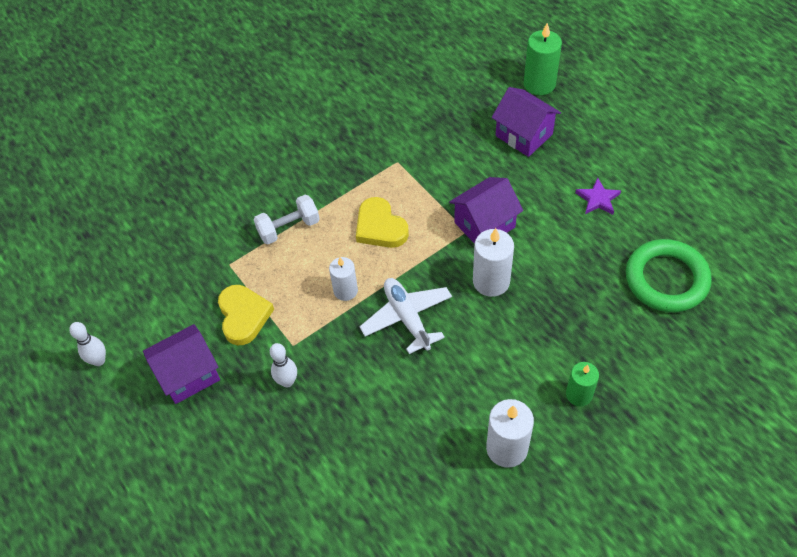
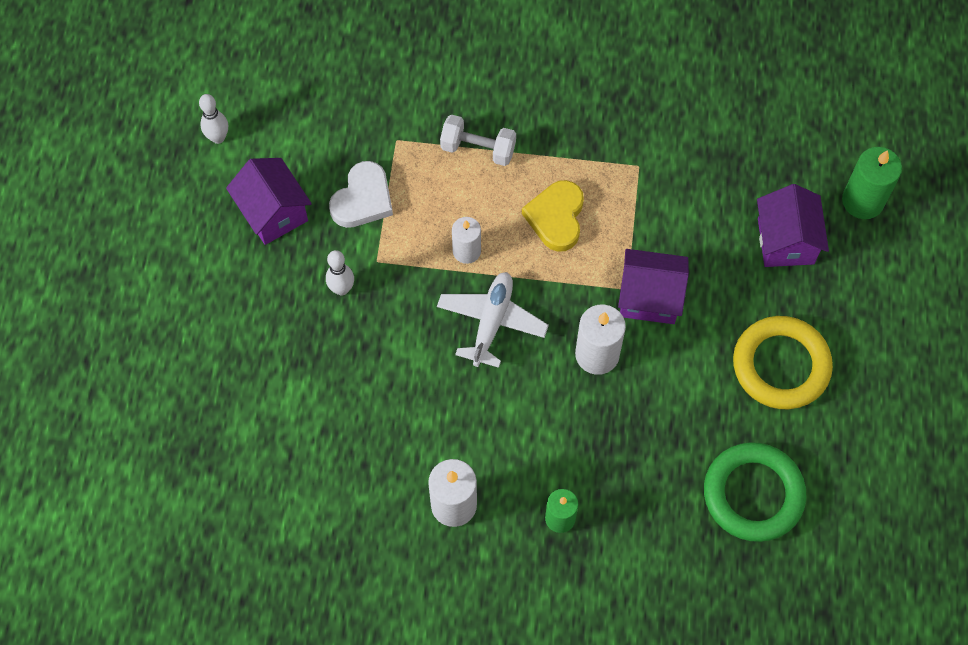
camera: 40 degrees right, 10 degrees up
(188, 374) = (273, 212): purple house -> purple house turned 45 degrees clockwise
(243, 316) = (363, 199): yellow heart -> white heart
(598, 199) = (781, 365): purple star -> yellow ring

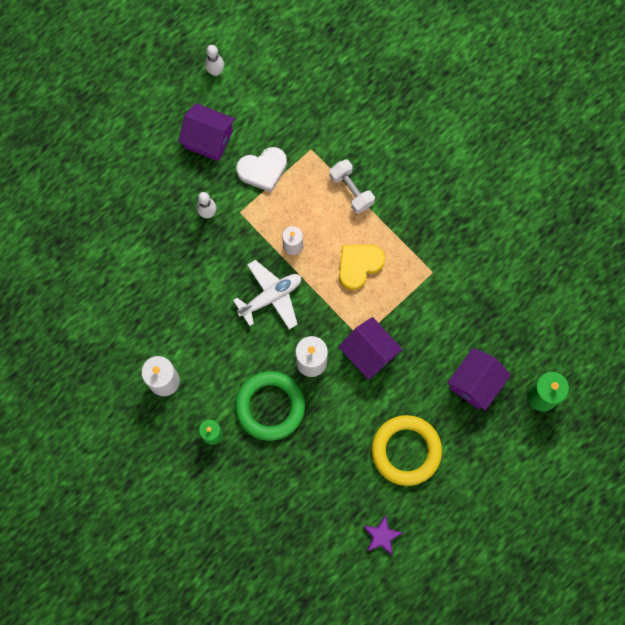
camera: 40 degrees right, 10 degrees up
(273, 212) = (208, 139): purple house -> purple house turned 75 degrees counterclockwise
(753, 494) = (325, 507): green ring -> green ring (270, 406)
(839, 474) = (382, 536): none -> purple star

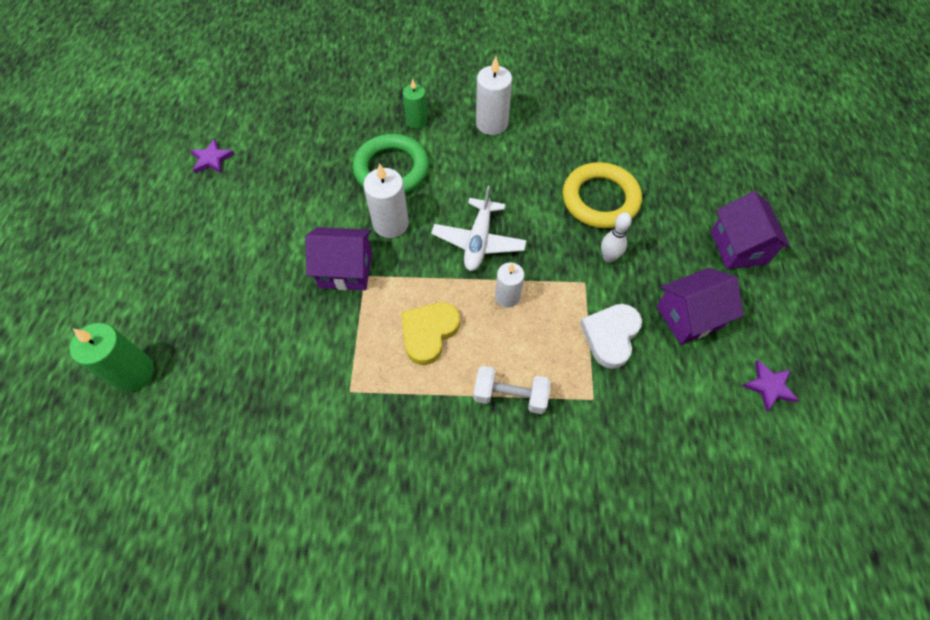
camera: 135 degrees right, 15 degrees down
(215, 71) = (769, 386): white bowling pin -> purple star
(359, 265) = (429, 333): yellow heart -> yellow heart turned 150 degrees counterclockwise
(406, 451) = (241, 226): yellow ring -> yellow ring (600, 199)
(475, 383) = (217, 327): purple house -> purple house (738, 247)

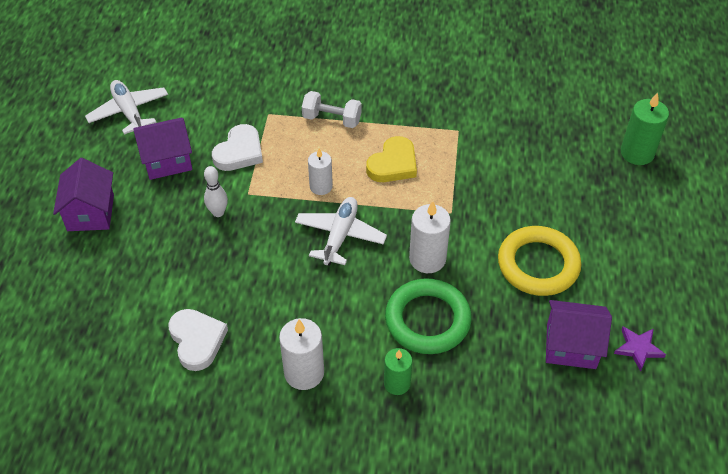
camera: 175 degrees left, 10 degrees down
(346, 270) = (469, 218): purple house -> purple house (571, 346)
(585, 140) = (197, 340): none -> white heart
(600, 199) = (205, 269): yellow ring -> yellow ring (538, 265)
(769, 386) = (129, 112): purple star -> white plane

